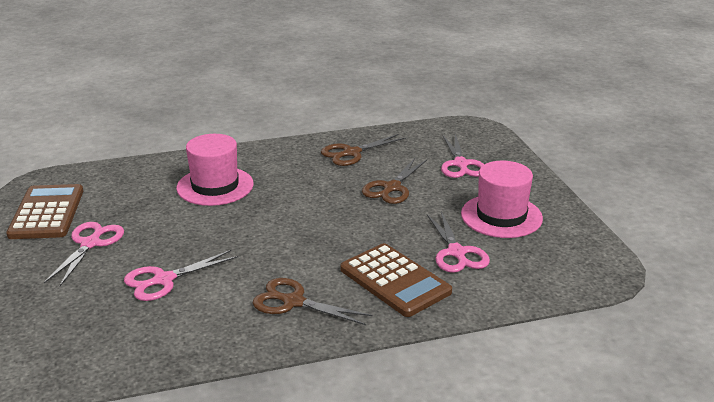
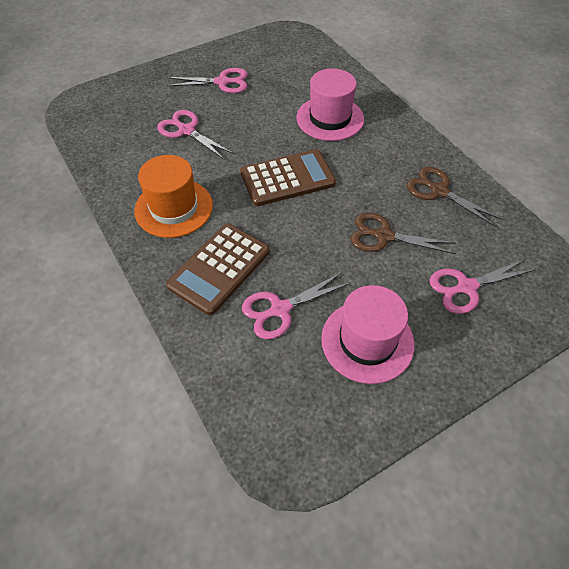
camera: 75 degrees right, 25 degrees up
(46, 213) = (255, 50): brown calculator -> brown calculator (287, 178)
(293, 302) = (174, 208): brown scissors -> orange hat

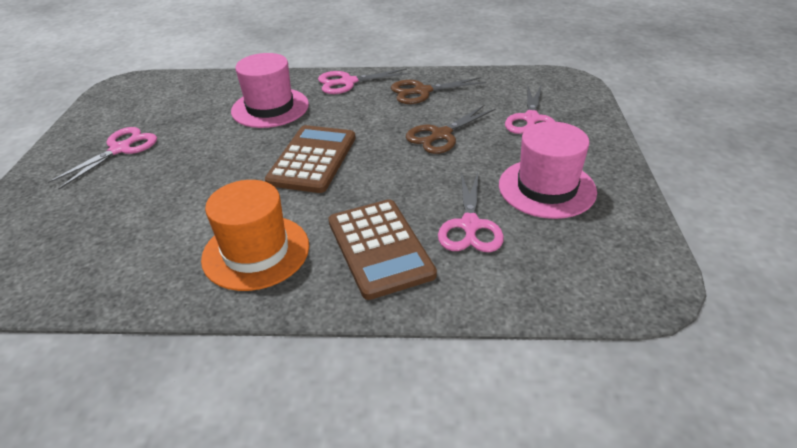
camera: 55 degrees left, 15 degrees down
(186, 130) = (152, 200): pink scissors -> pink scissors (348, 82)

